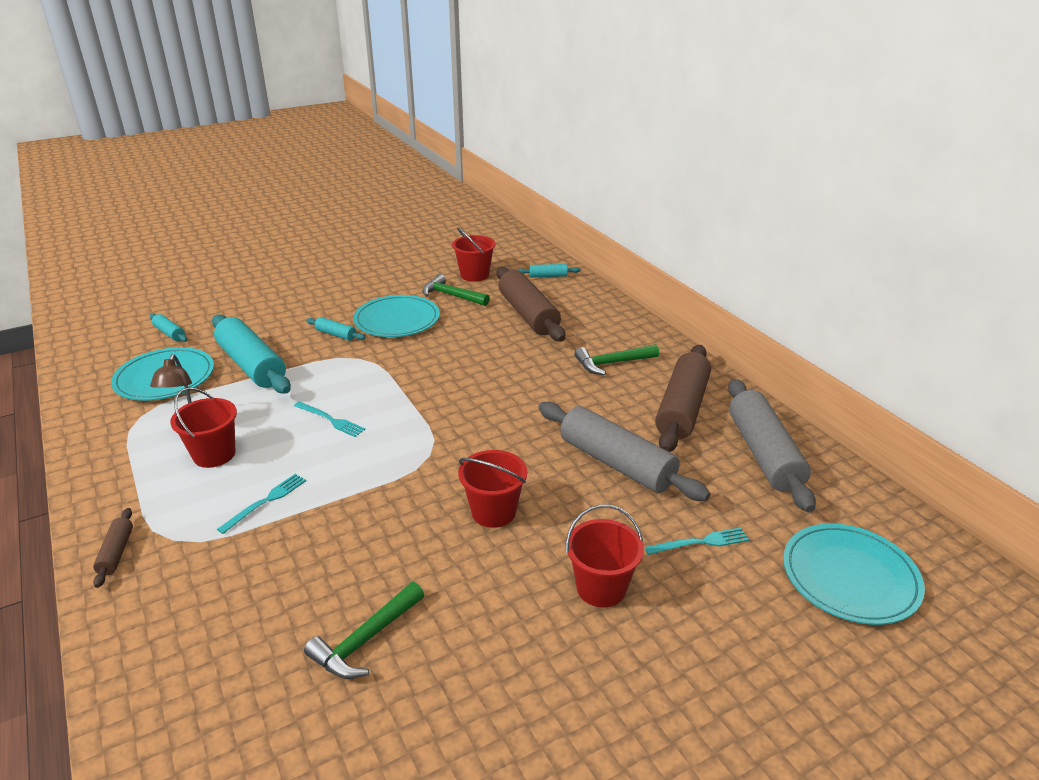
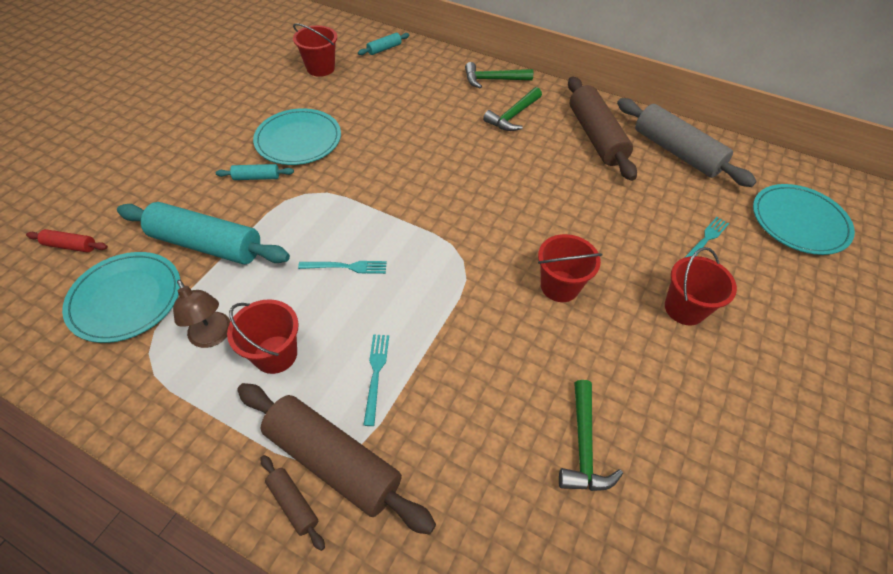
camera: 35 degrees left, 20 degrees up
(170, 333) = (71, 246): turquoise rolling pin -> red rolling pin
(451, 295) = (322, 97): green hammer -> green hammer (493, 80)
(528, 314) = (406, 93): brown rolling pin -> brown rolling pin (333, 460)
(616, 463) = (598, 202): grey rolling pin -> none

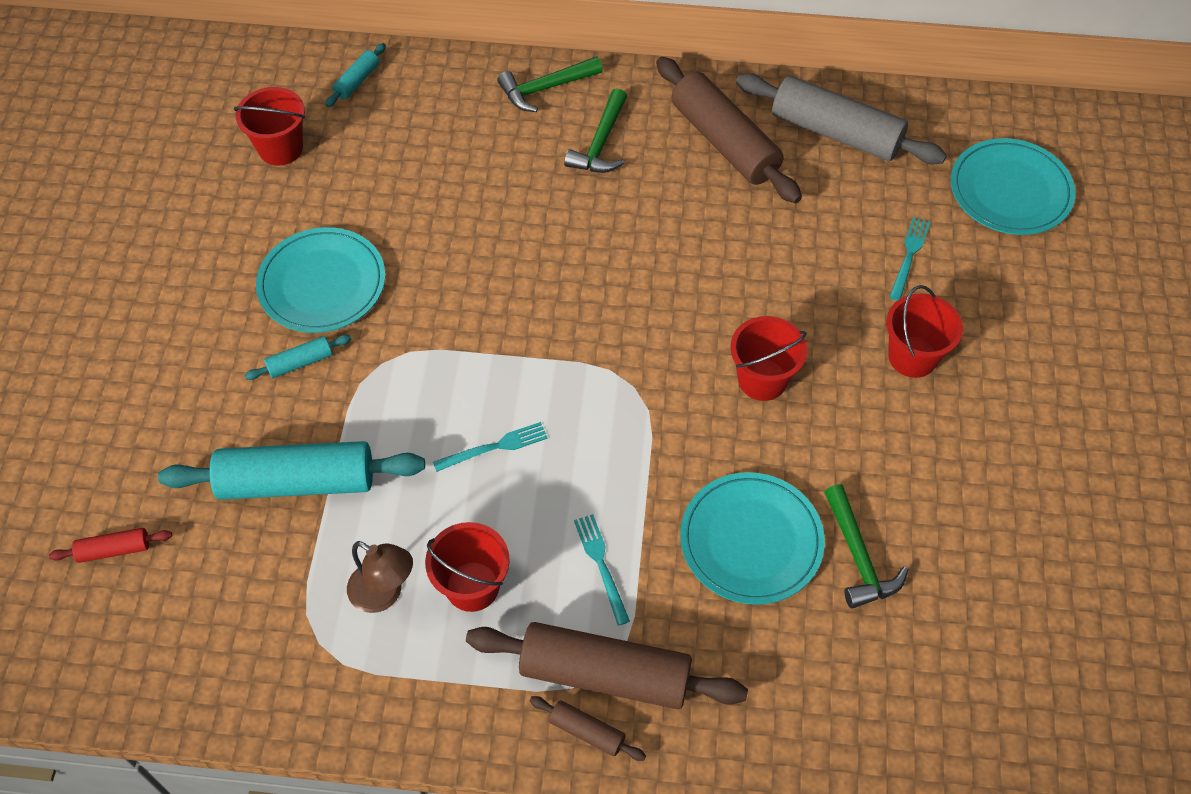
camera: 20 degrees left, 5 degrees up
(126, 298) = (242, 589): turquoise plate -> turquoise plate (751, 540)

